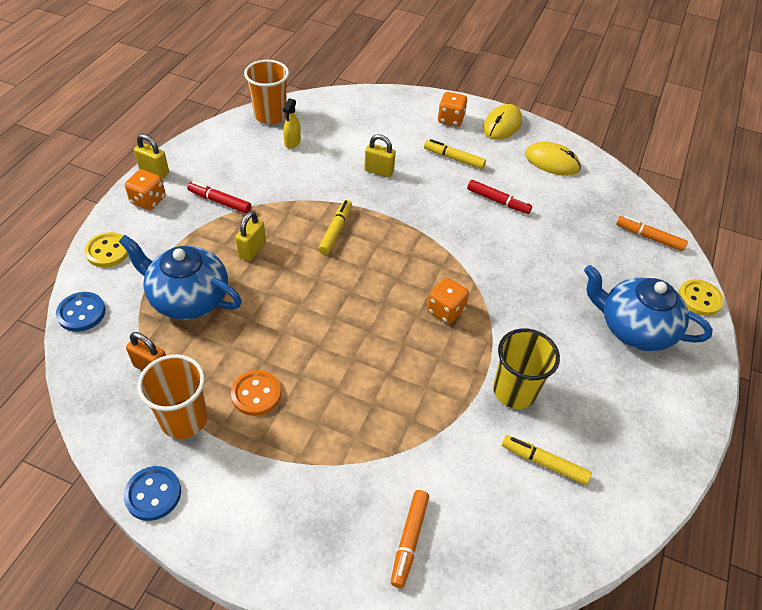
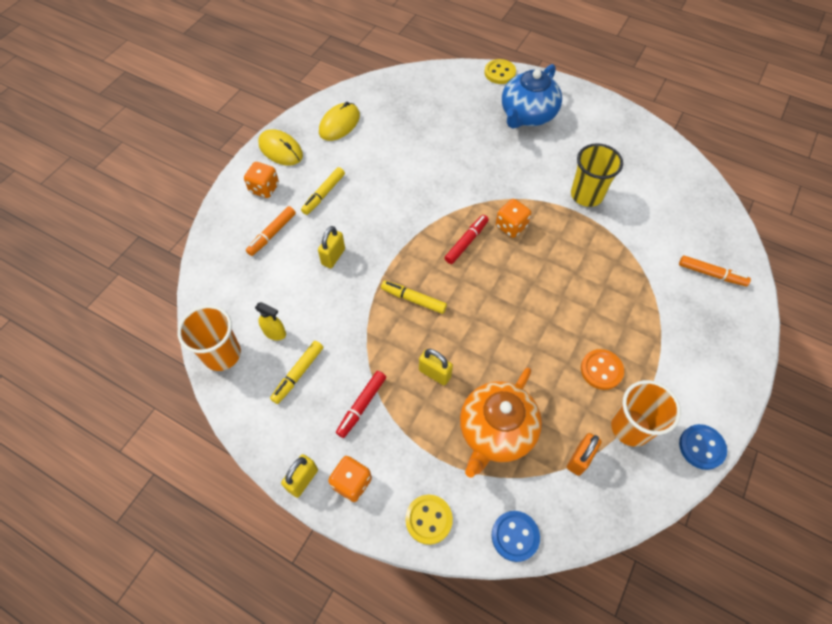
camera: 80 degrees left, 10 degrees up
(188, 298) = (496, 431): blue teapot -> orange teapot
(498, 201) = (386, 170): red marker -> red marker (466, 242)
(544, 463) = (643, 189): yellow marker -> yellow marker (298, 374)
(649, 237) = (437, 84): orange marker -> orange marker (272, 234)

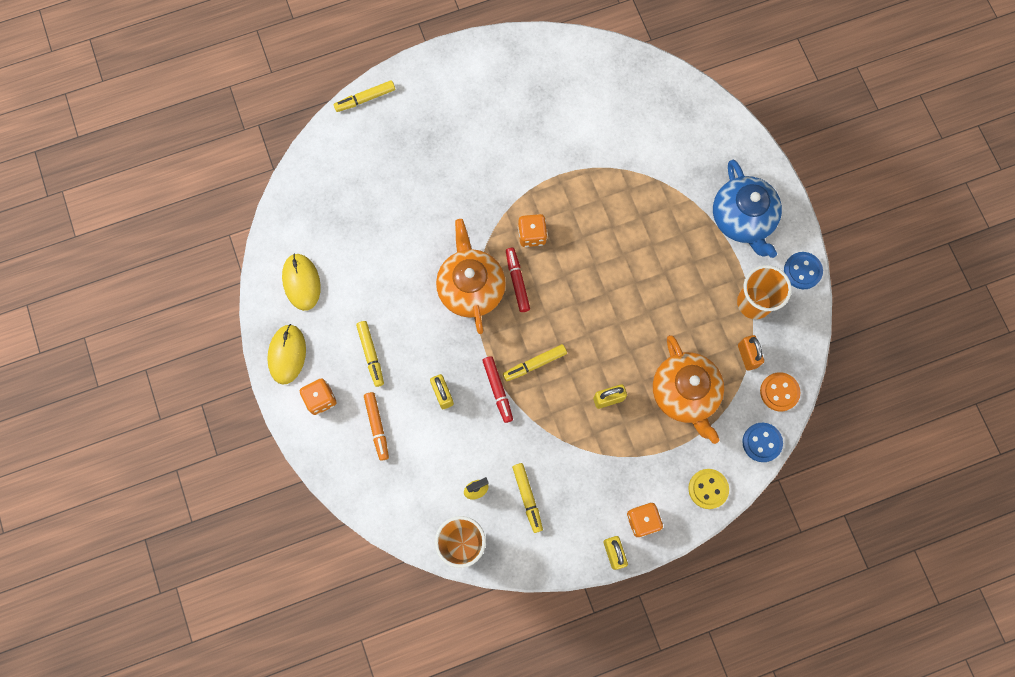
camera: 50 degrees left, 15 degrees up
(280, 150) = (287, 354): yellow mouse -> yellow mouse turned 75 degrees counterclockwise
(362, 406) = (591, 470): red marker -> red marker (498, 390)
(432, 217) = (471, 287): none -> orange teapot
(499, 73) = (365, 99): yellow button -> yellow marker
(527, 115) = (433, 120): blue teapot -> blue teapot (742, 219)
(586, 195) = (553, 152): yellow cup -> none
(601, 370) = (700, 282): orange button -> orange button (779, 392)
(711, 274) = (694, 133): orange marker -> none

